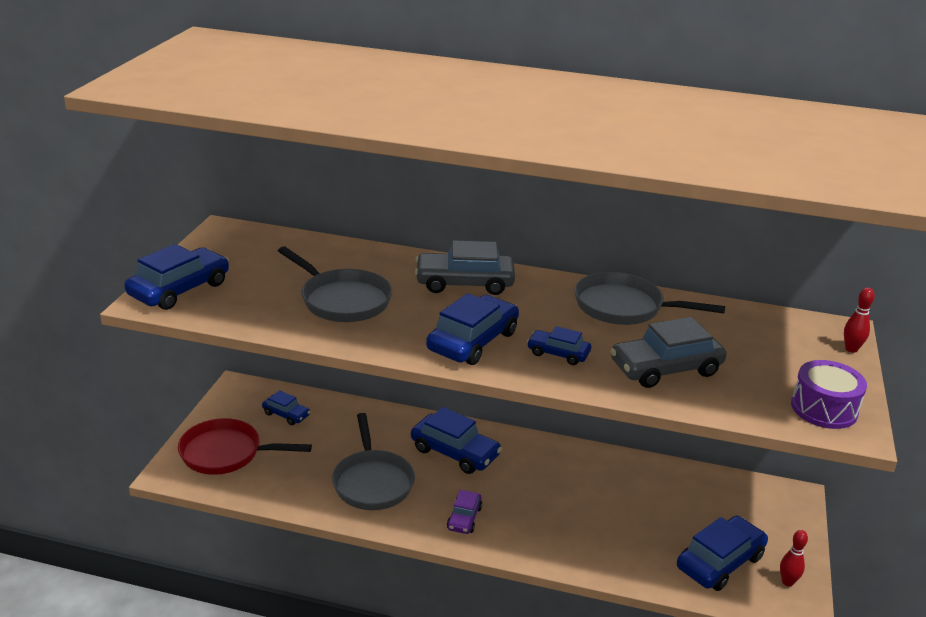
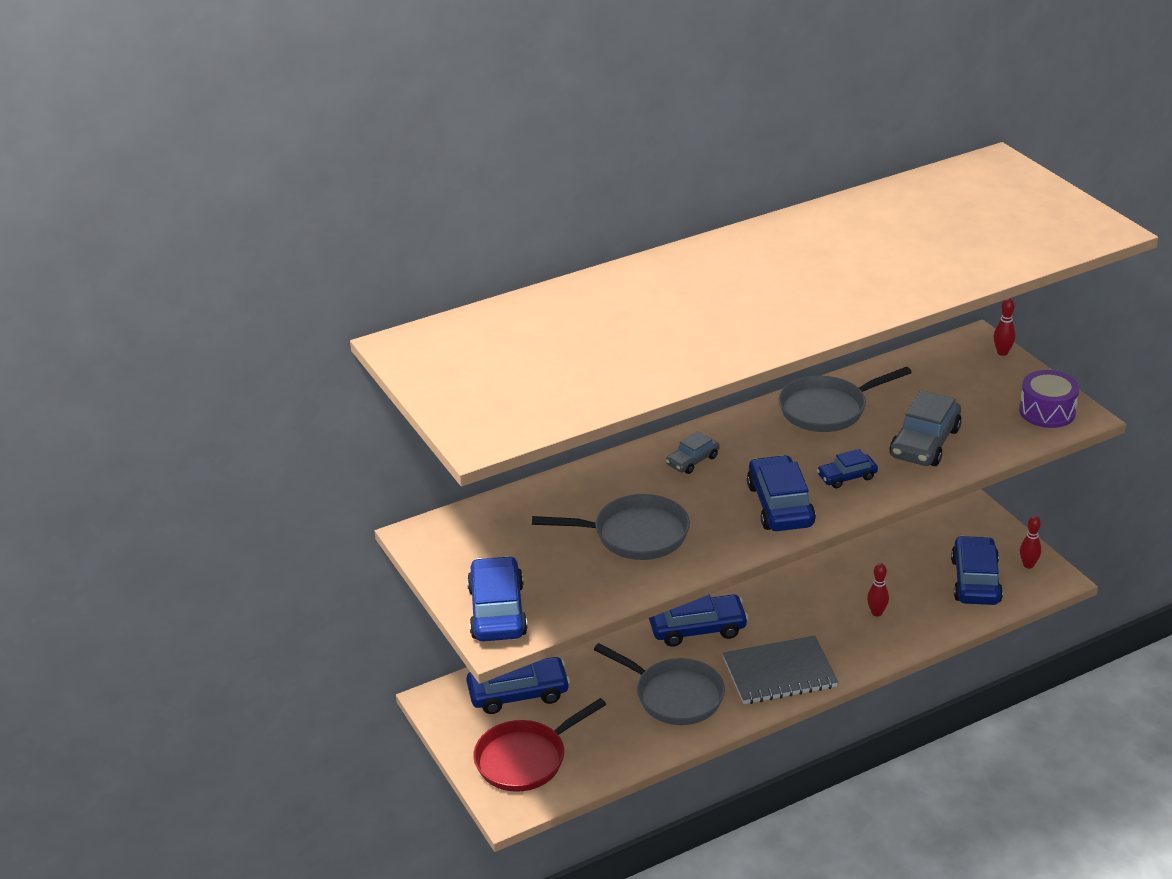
camera: 40 degrees left, 5 degrees up
(286, 414) = (518, 693): blue car -> blue car, size x1.78
(464, 283) = (692, 460): grey car -> grey car, size x0.56
(464, 518) = (779, 673): purple car -> grey notebook
(601, 529) = (876, 613): none -> red bowling pin

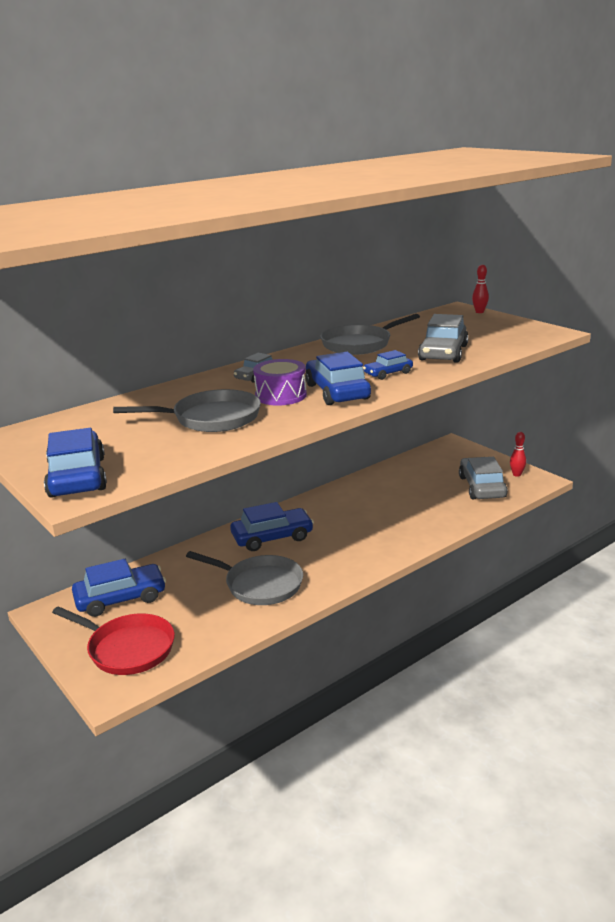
camera: 10 degrees left, 10 degrees down
(526, 759) = (127, 648): red pan -> red pan turned 105 degrees counterclockwise
(779, 673) = (346, 559): grey notebook -> none
(876, 613) = (413, 513): red bowling pin -> none
(975, 581) = (481, 487): blue car -> grey car
(1047, 411) = (528, 332): purple drum -> purple drum (281, 395)

